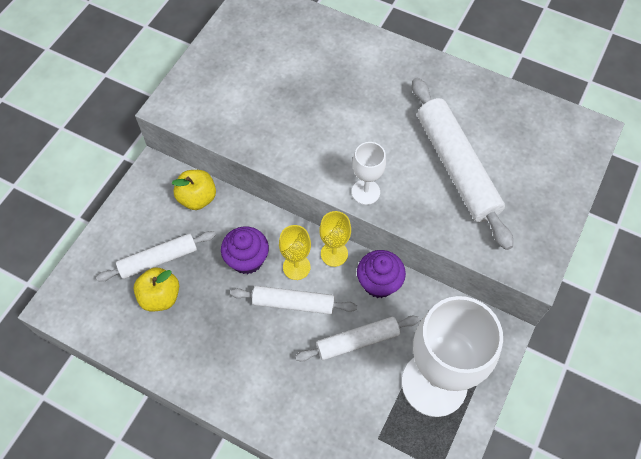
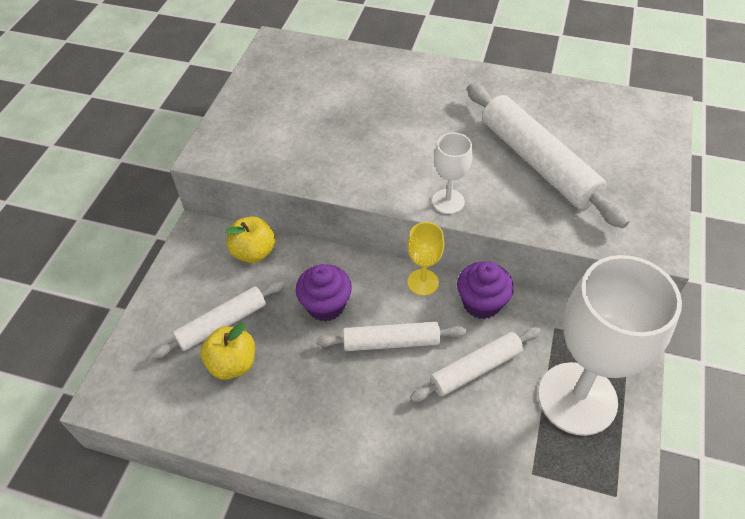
camera: 10 degrees left, 10 degrees down
(296, 267) = (384, 303): yellow goblet -> none

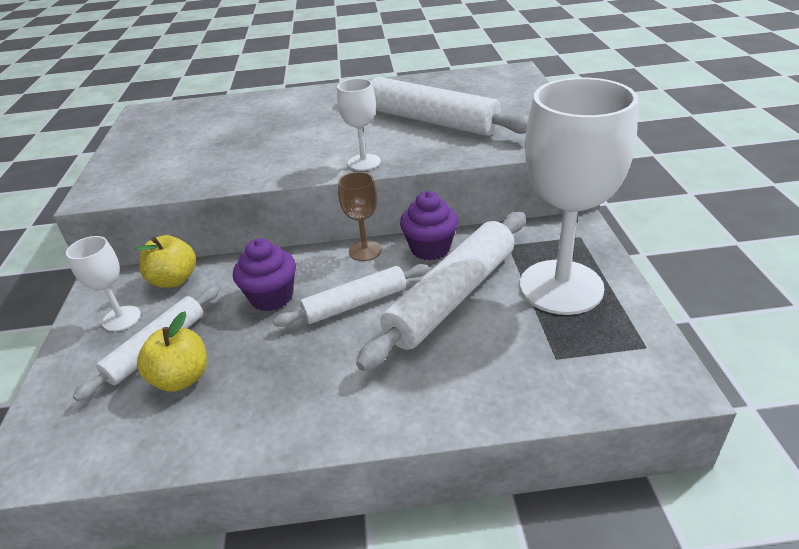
camera: 20 degrees left, 15 degrees down
(203, 280) = (121, 318): none -> white goblet
(423, 282) = (365, 251): yellow goblet -> brown goblet
(476, 369) = (452, 297): white rolling pin -> white rolling pin, size x1.65

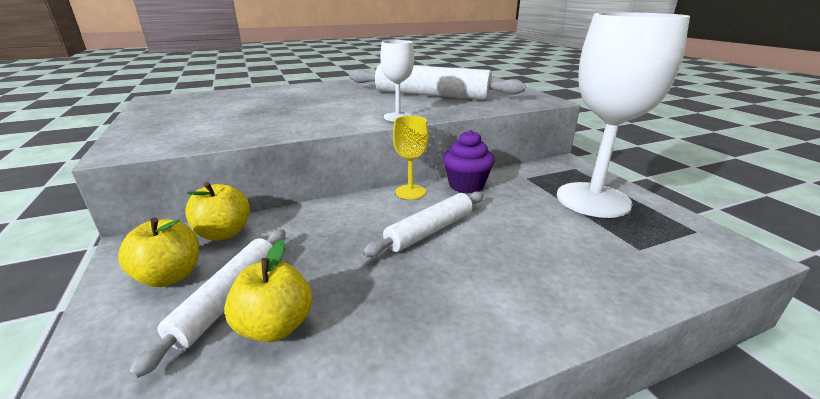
camera: 20 degrees left, 10 degrees down
(121, 318) = (170, 276): white goblet -> yellow apple
(271, 297) = (342, 235): purple cupcake -> none
(365, 251) = (410, 192): brown goblet -> yellow goblet
(452, 297) = (513, 216): white rolling pin -> none

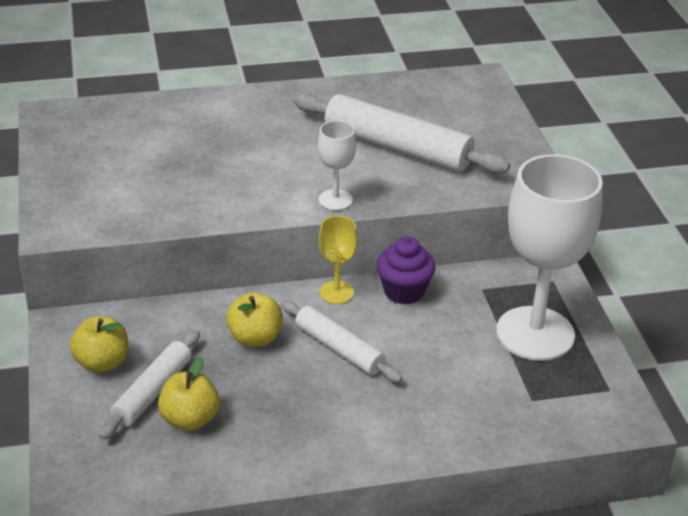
camera: 10 degrees right, 10 degrees up
(224, 233) = (141, 322): yellow apple -> yellow apple (255, 338)
(430, 231) = (339, 349): white rolling pin -> white rolling pin turned 75 degrees clockwise

